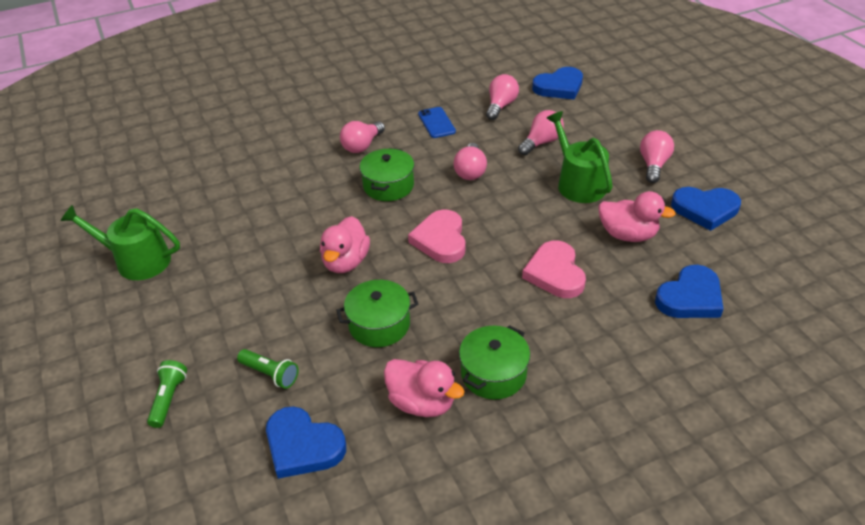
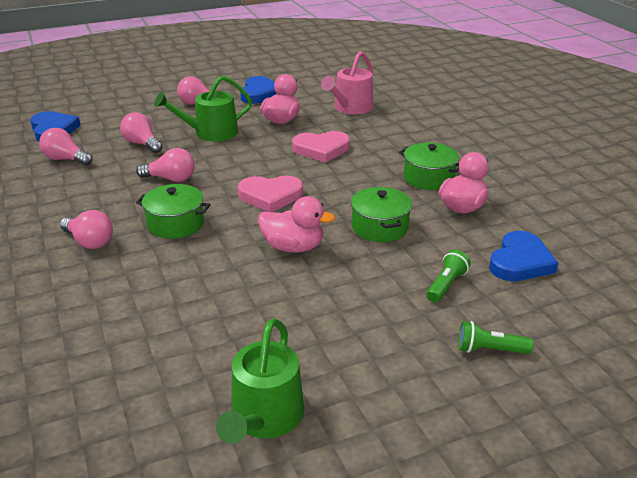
camera: 90 degrees left, 10 degrees down
(436, 123) = (73, 195): blue phone -> none
(690, 297) = (350, 108): blue heart -> pink watering can

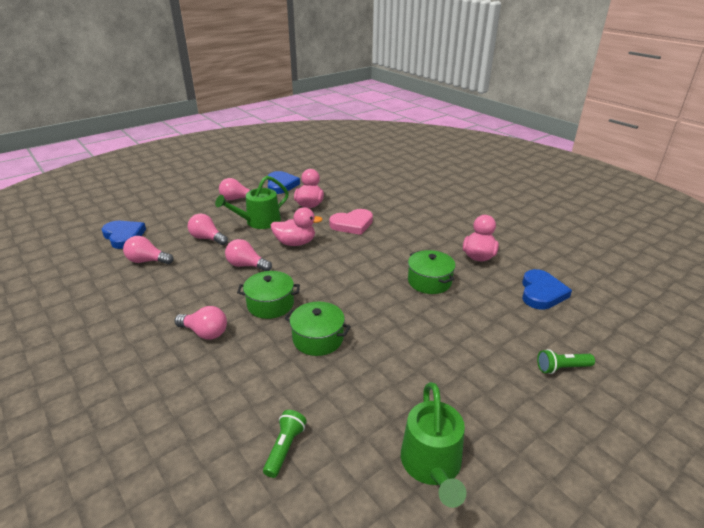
camera: 15 degrees left, 0 degrees up
(171, 179) = (246, 265): pink light bulb -> pink light bulb turned 150 degrees counterclockwise
(270, 196) = (334, 268): pink heart -> none
(293, 247) = (374, 309): pink duck -> pink duck (295, 243)
(350, 108) = (356, 188): pink watering can -> none
(429, 178) = (442, 237): green pot -> green pot (318, 338)
(446, 285) = (502, 320): green flashlight -> green flashlight (285, 448)

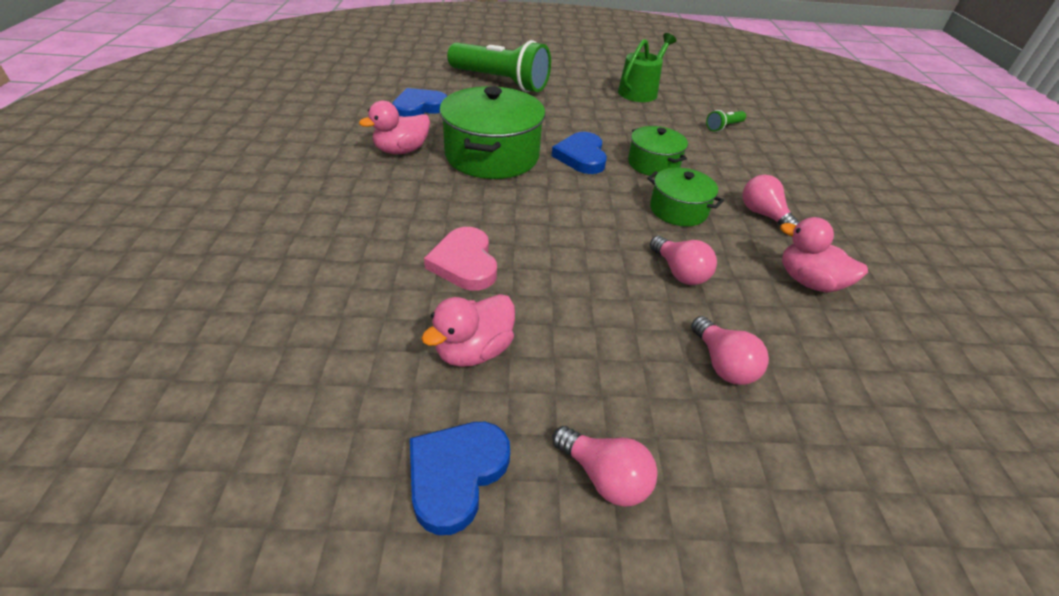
camera: 145 degrees left, 10 degrees up
(124, 236) = (907, 474): blue heart -> blue heart (581, 157)
(147, 261) = (842, 363): pink light bulb -> none
(259, 222) = (605, 356): green watering can -> none
(295, 243) = (582, 274): pink duck -> pink duck (809, 281)
(352, 224) = (464, 263): pink heart -> pink heart turned 120 degrees counterclockwise
(429, 281) = (492, 155): green pot -> green pot, size x1.79
(562, 368) = (500, 82): green flashlight -> green flashlight, size x2.45

